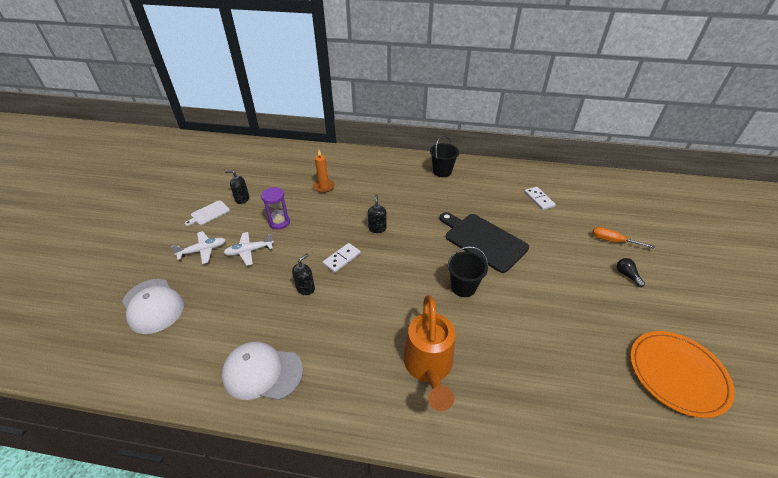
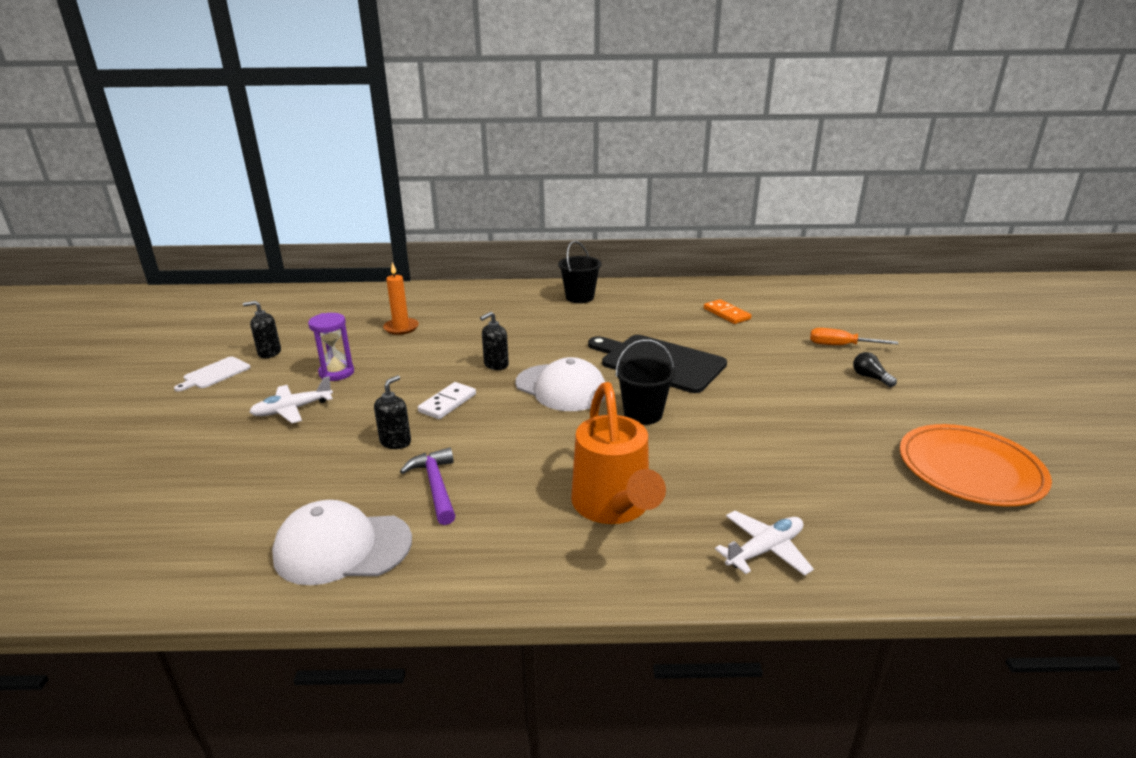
camera: 10 degrees left, 15 degrees down
(153, 306) = (132, 491): white cap -> white cap (561, 388)
(203, 250) = (212, 417): white plane -> white plane (765, 550)
(323, 330) = (435, 486): none -> purple hammer
(377, 228) = (496, 365): black soap dispenser -> black soap dispenser turned 120 degrees counterclockwise
(539, 199) = (726, 314): white domino -> orange domino

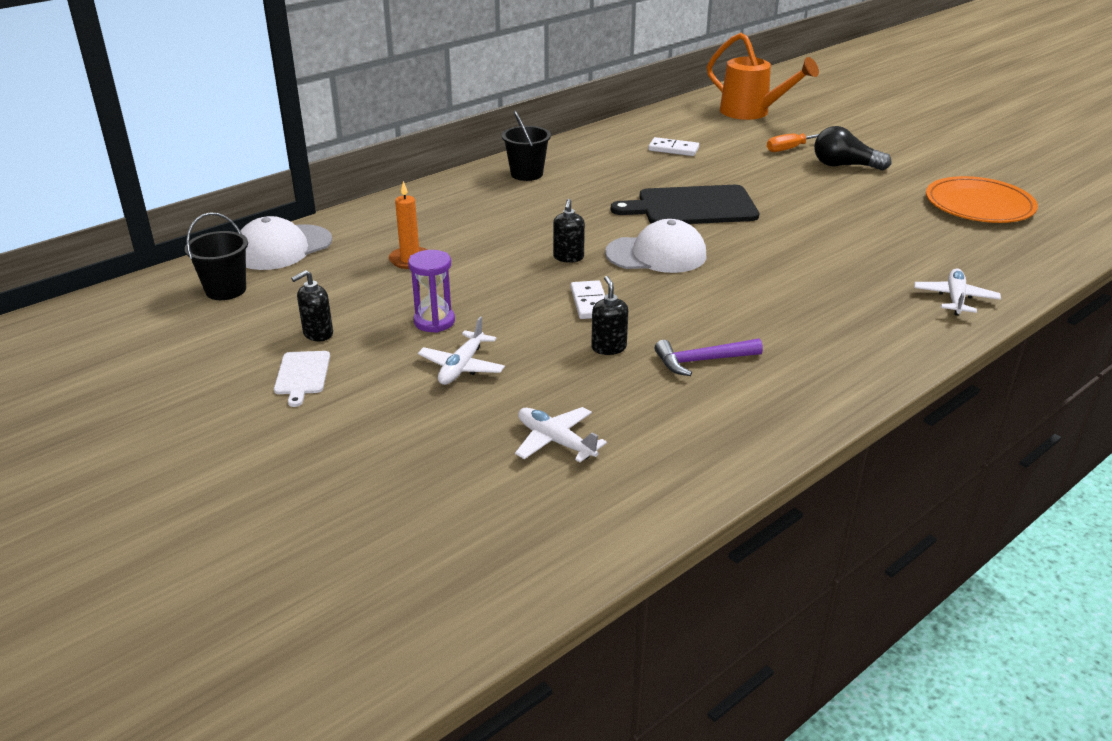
camera: 40 degrees left, 5 degrees up
(236, 491) = (555, 441): none -> white plane
(342, 547) = (719, 428): white cap -> white cap (282, 248)
(435, 486) = (702, 361): purple hammer -> purple hammer turned 45 degrees counterclockwise
(614, 508) = (839, 316): orange watering can -> orange watering can (752, 113)
(643, 414) = (749, 249): black bucket -> black bucket (226, 290)
(726, 314) = (673, 149): orange domino -> white domino
(870, 377) = (844, 166): black light bulb -> black light bulb, size x1.82

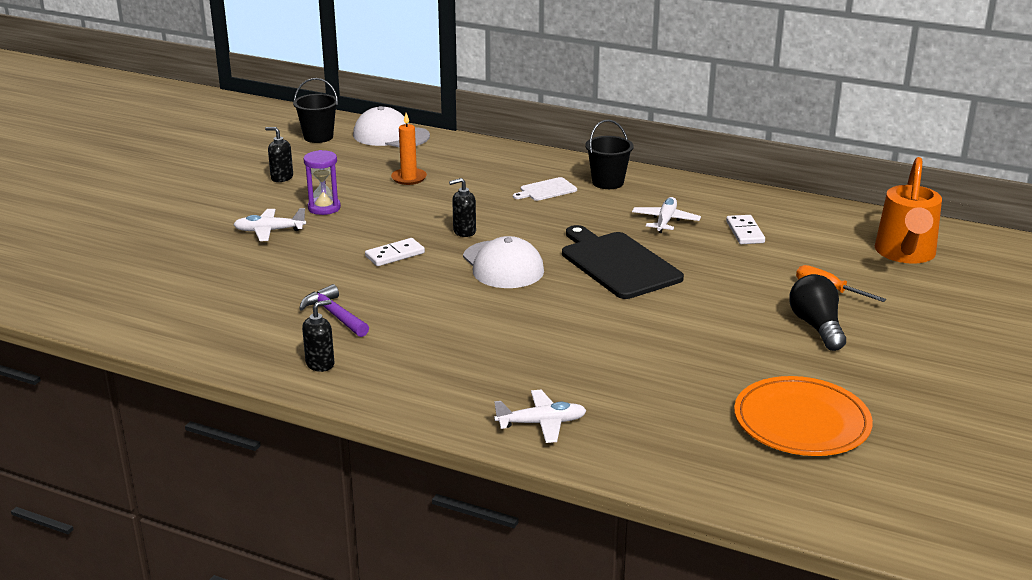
camera: 65 degrees right, 5 degrees down
(302, 375) = (229, 187): white cutting board -> white cutting board (546, 190)
(555, 441) = (194, 281): white plane -> white plane (665, 221)
(608, 348) = (330, 275): black soap dispenser -> black soap dispenser (320, 364)

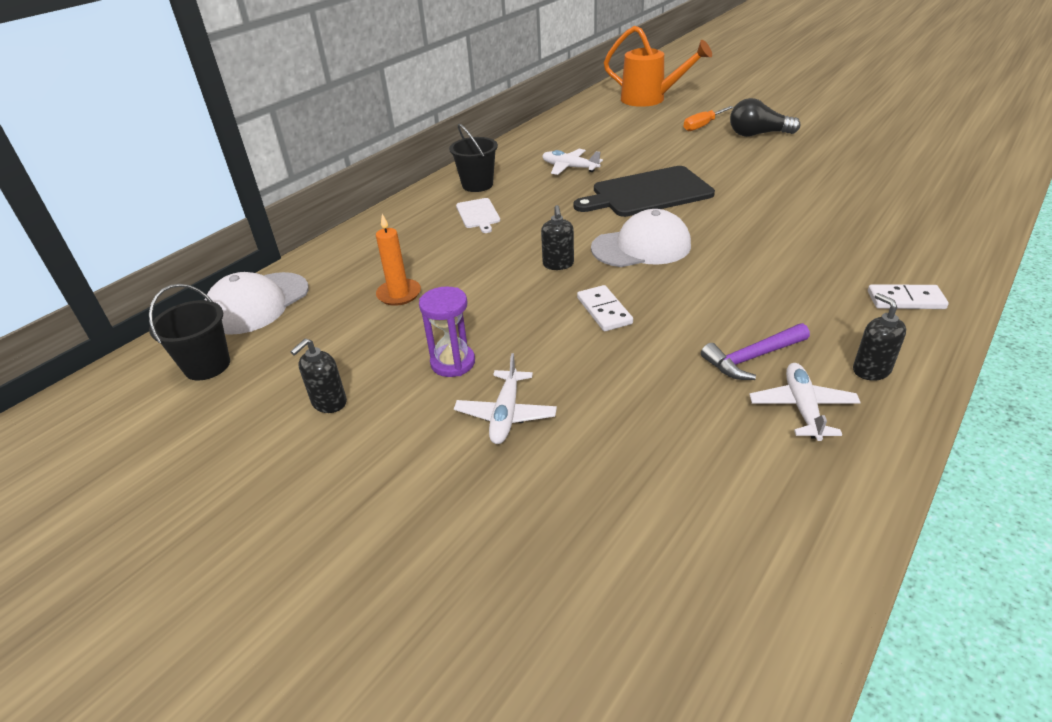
camera: 75 degrees left, 10 degrees up
(541, 423) = (941, 245): white plane -> white plane (802, 407)
(745, 232) = (600, 141): white domino -> white domino (905, 300)
(801, 422) = (894, 152): orange plate -> none

